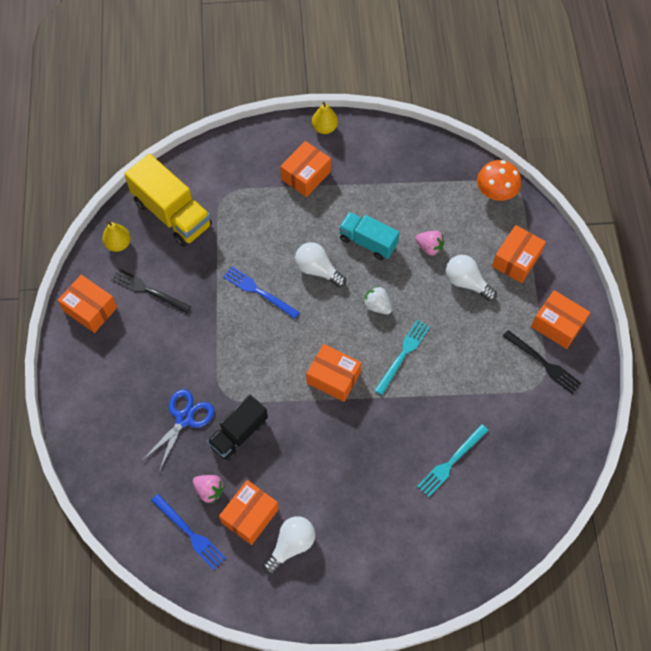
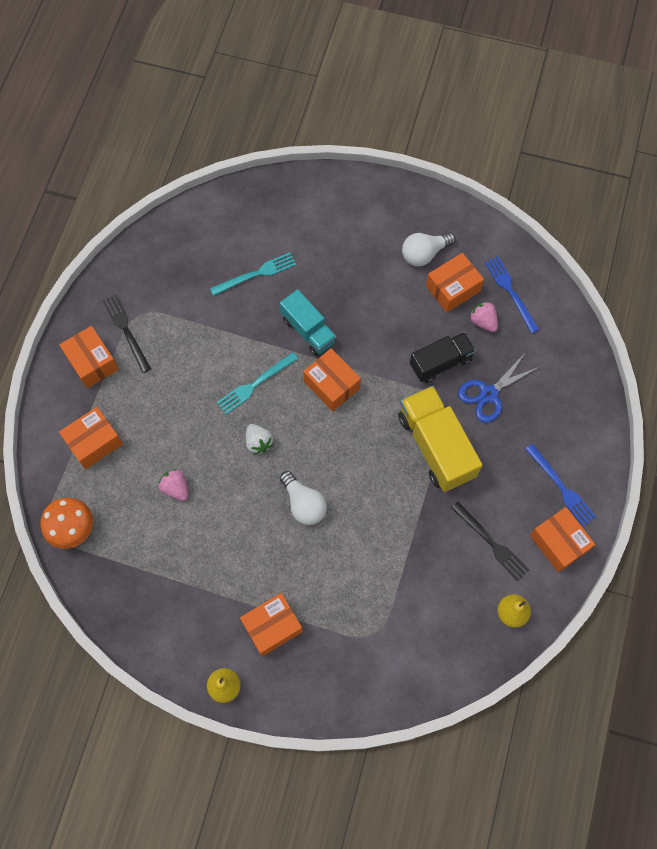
camera: 160 degrees left, 5 degrees up
(172, 214) = (441, 631): yellow truck -> yellow truck (436, 446)
(259, 292) = (374, 500): blue fork -> blue fork (561, 487)
(368, 242) = (237, 517): turquoise truck -> turquoise truck (308, 330)
(466, 282) = (157, 436): white light bulb -> none

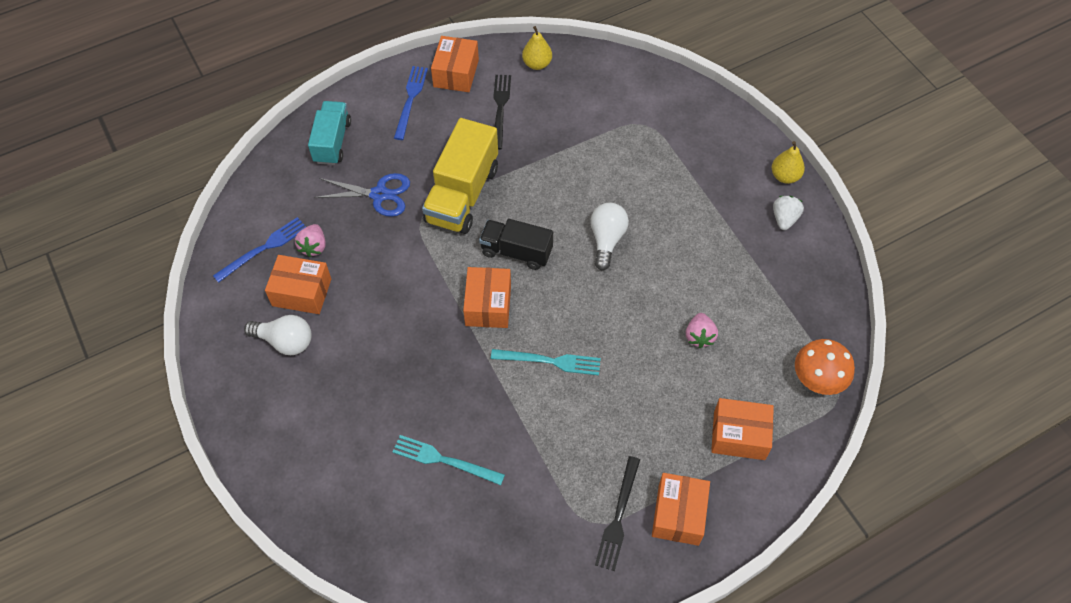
camera: 135 degrees left, 10 degrees down
(258, 442) = (595, 313): white strawberry -> white strawberry (784, 219)
(272, 627) = (714, 183): orange box -> none
(308, 330) = (456, 366): turquoise truck -> turquoise truck (332, 142)
(440, 363) = (385, 246): black truck -> black truck (516, 252)
(511, 292) = (263, 249): blue fork -> blue fork turned 150 degrees counterclockwise

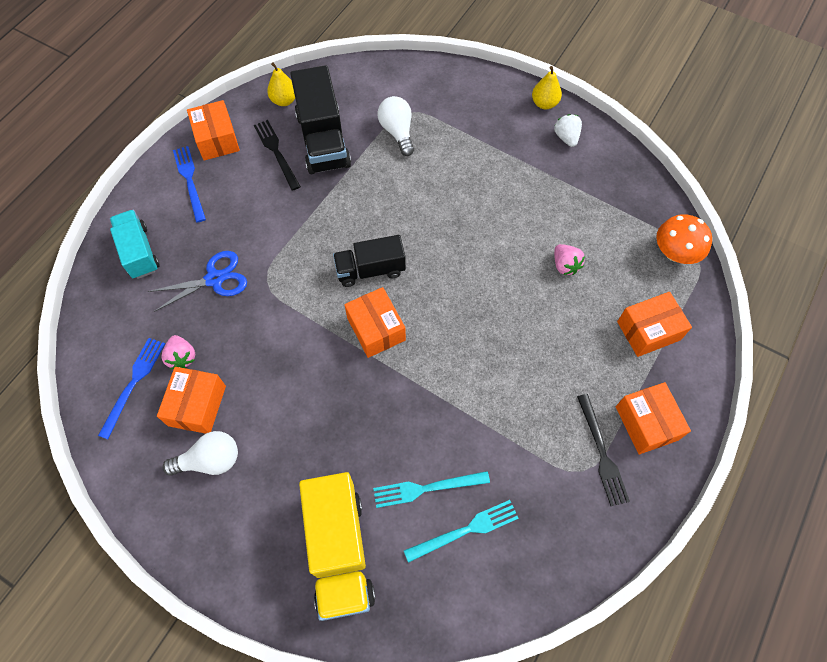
camera: 30 degrees left, 5 degrees up
(301, 292) = (197, 405): orange box -> orange box turned 60 degrees counterclockwise
(462, 194) = (291, 243): yellow truck -> yellow truck (339, 550)
(549, 116) = (323, 140): none -> black truck
(549, 361) = (460, 350): turquoise fork -> turquoise fork (465, 530)
(606, 240) = (439, 222): white light bulb -> white light bulb (397, 132)

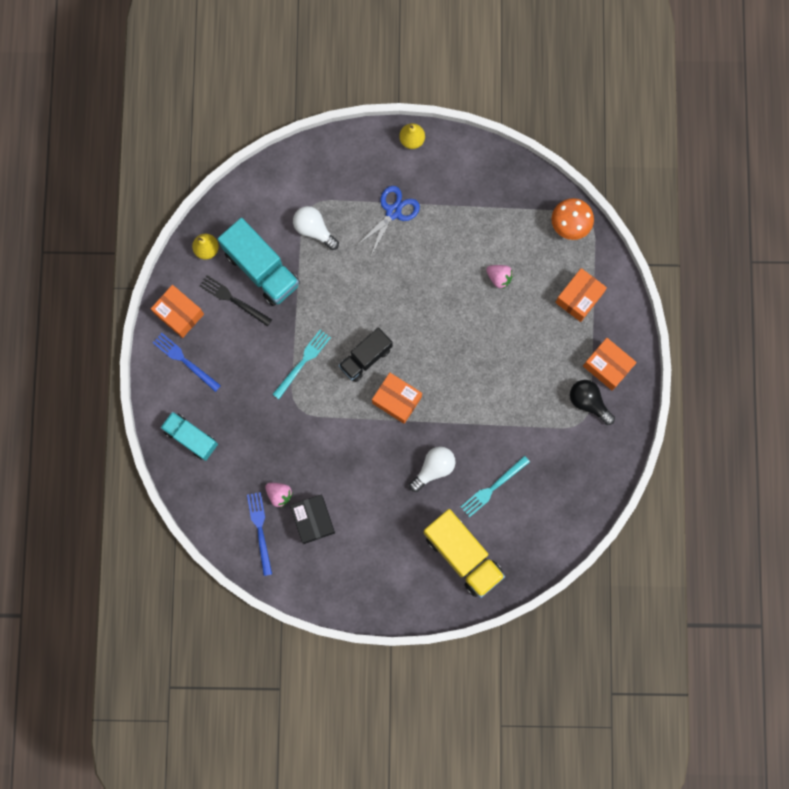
camera: 30 degrees left, 15 degrees up
(197, 405) = (313, 520): orange box -> black box
(210, 460) = (346, 549): white light bulb -> white light bulb (434, 468)
(214, 279) = (260, 427): blue scissors -> blue scissors (393, 212)
(323, 140) = (261, 269): black truck -> turquoise truck
(465, 530) = (530, 499): turquoise fork -> turquoise fork (302, 362)
(566, 138) = (445, 164): white strawberry -> none
(601, 452) = (588, 402): black fork -> black light bulb

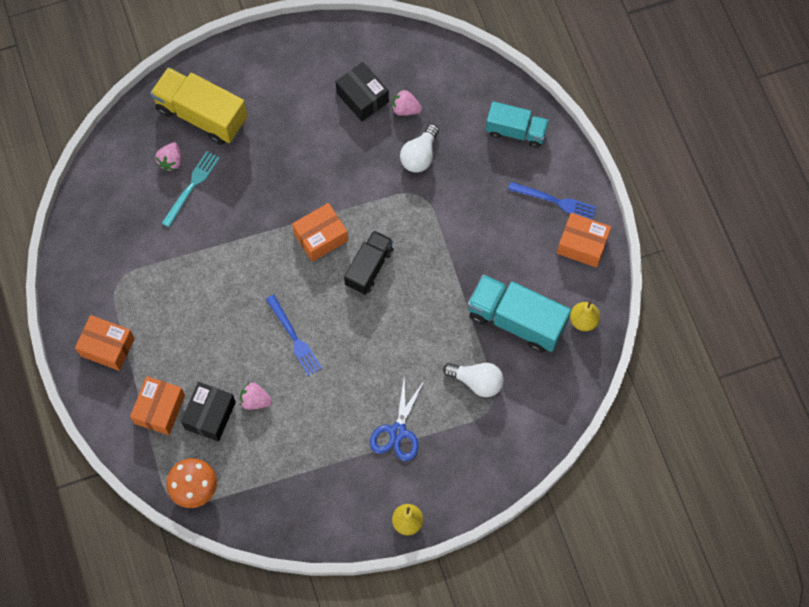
camera: 160 degrees right, 10 degrees down
(233, 300) = (532, 278): black fork -> none
(260, 530) = (411, 71): blue fork -> blue fork (294, 337)
(302, 362) = (433, 241): turquoise fork -> none
(397, 400) = (321, 237): orange box -> orange box turned 45 degrees counterclockwise
(434, 468) = (258, 184): white light bulb -> white light bulb (420, 156)
(504, 519) = (171, 161): none -> pink strawberry
(539, 278) = (210, 415): none -> black box
(588, 402) = (117, 303): black light bulb -> none

